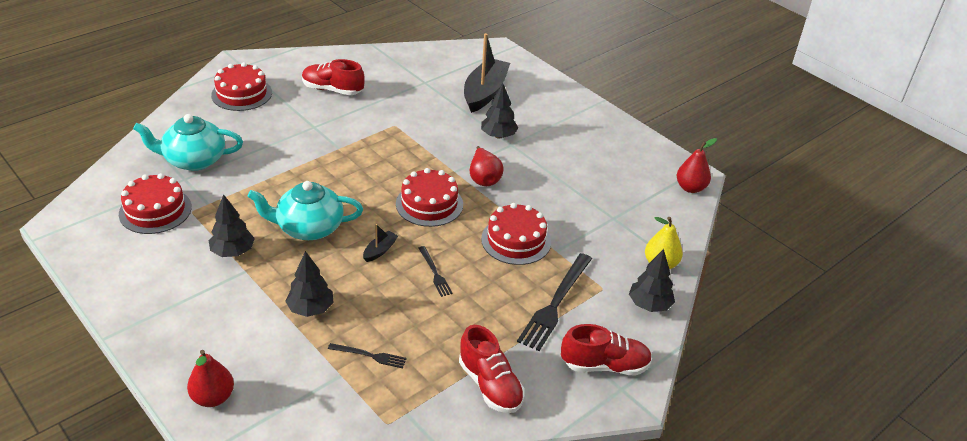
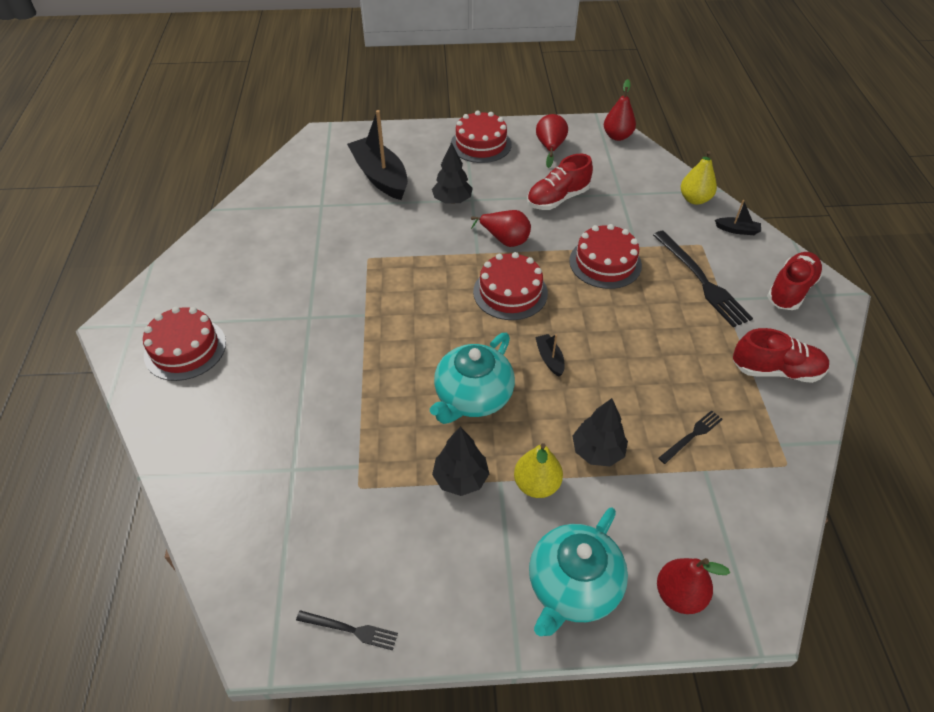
camera: 50 degrees left, 10 degrees up
(155, 210) = (327, 522): red cake -> red cake (481, 144)
(194, 160) = (266, 445): turquoise teapot -> turquoise teapot (573, 586)
(255, 289) = (536, 484): none -> yellow pear
(332, 90) = (261, 274): red shoe -> red shoe (557, 199)
(435, 273) = (609, 336): black fork -> black fork (350, 629)
(625, 157) = (550, 147): none -> red pear
(649, 305) = (737, 230): black tree -> black boat

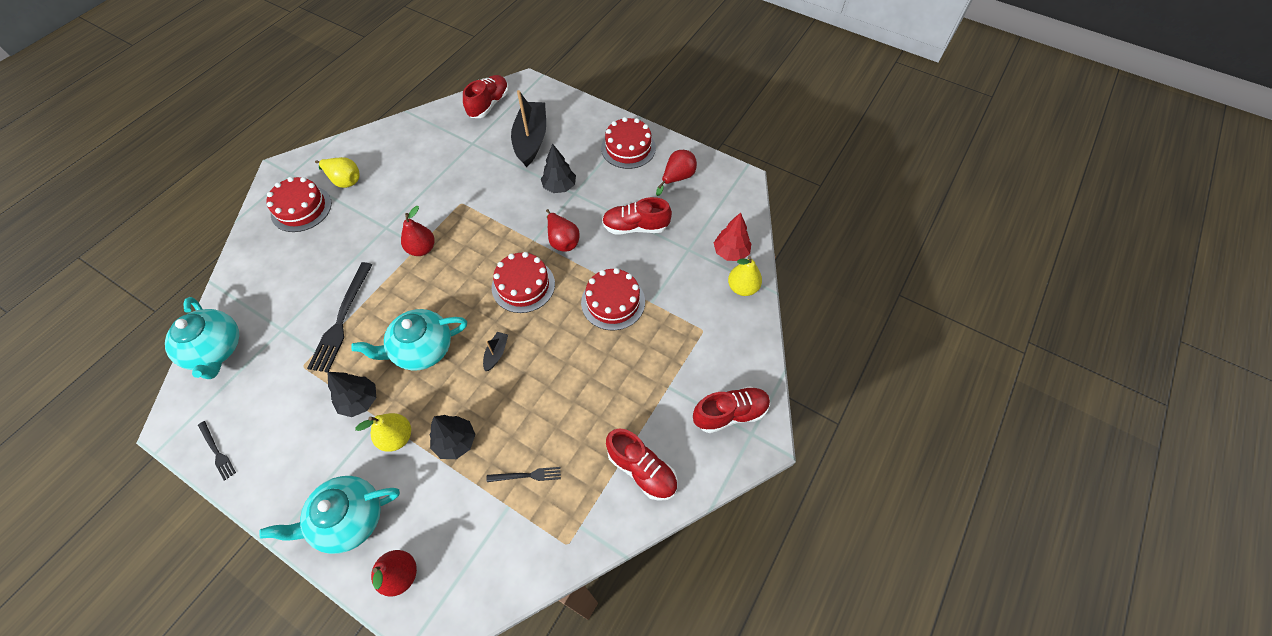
camera: 35 degrees right, 10 degrees up
(211, 299) = (345, 180): none -> yellow pear
(231, 536) = (216, 350): none -> turquoise teapot
(302, 167) = (489, 104): none -> red shoe
(617, 136) = (742, 195): red pear -> red pear (422, 249)
(656, 180) = (730, 252): none -> red tree
(701, 280) = (669, 361): black fork -> black fork (342, 320)
(737, 230) = (747, 335): black boat -> none

